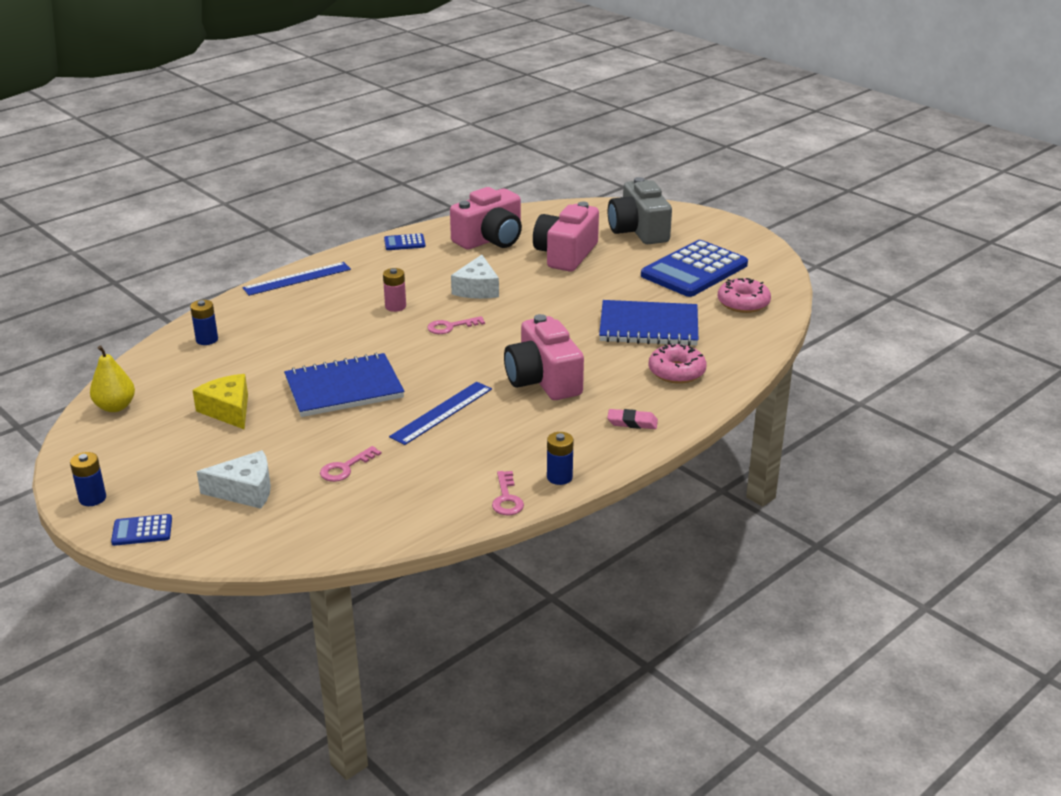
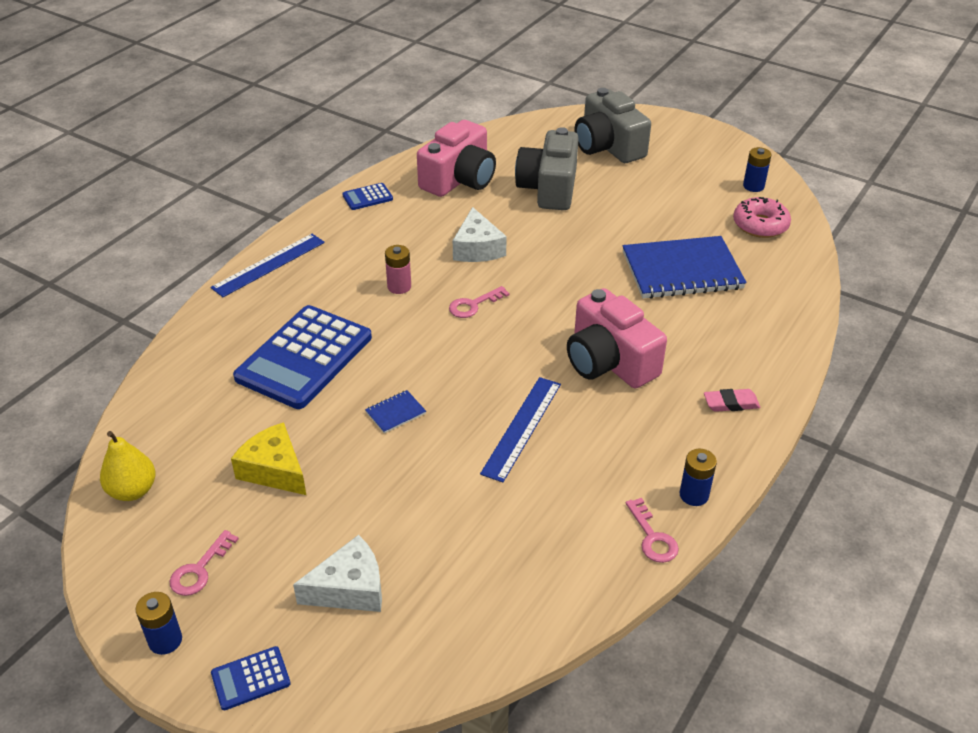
camera: 15 degrees left, 10 degrees up
(207, 340) = (201, 369): blue battery -> blue battery (753, 186)
(344, 388) = (395, 413): blue notebook -> blue notebook, size x0.41
(345, 468) = (451, 529): pink key -> pink key (199, 569)
(566, 254) = (549, 188): pink camera -> grey camera
(676, 372) = (741, 326): pink donut -> none
(694, 270) = (690, 190): blue calculator -> blue calculator (304, 357)

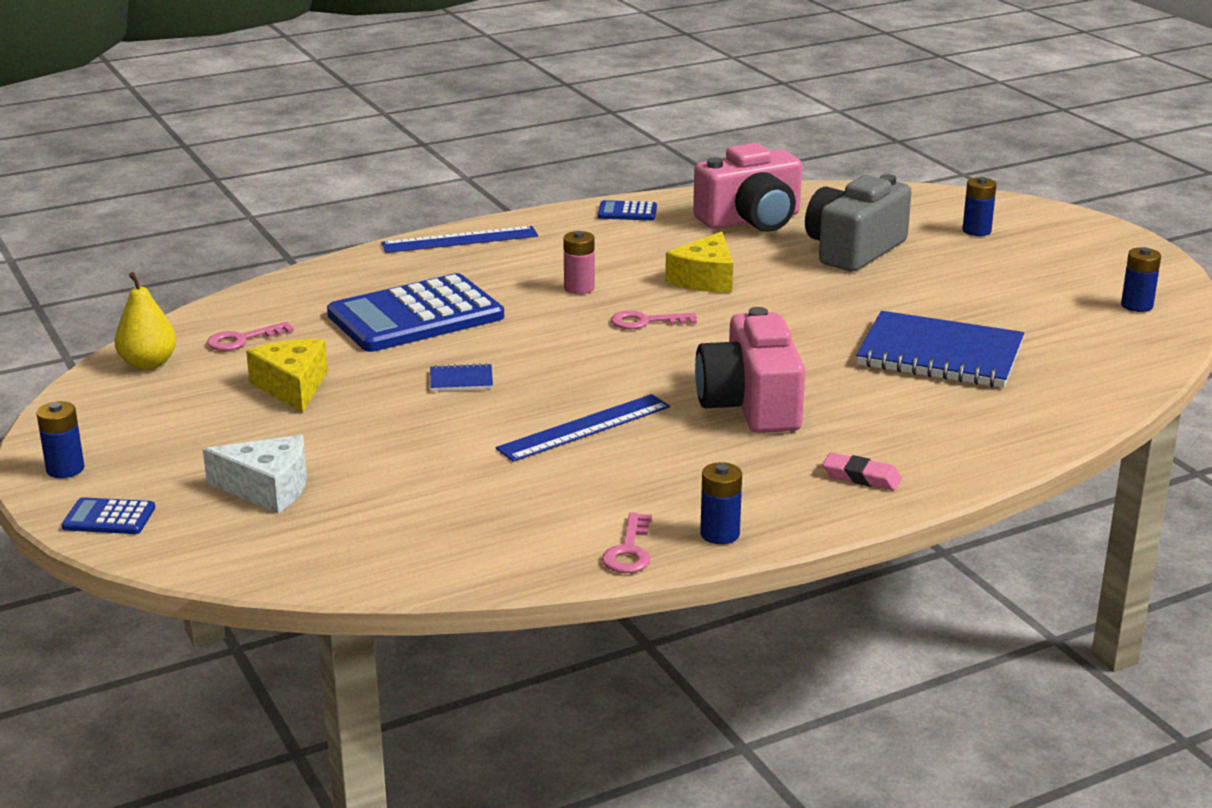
camera: 30 degrees right, 15 degrees down
(199, 569) = (147, 433): pink key -> pink key (242, 340)
(477, 248) = (705, 279): white cheese -> yellow cheese
(608, 146) = (976, 231): grey camera -> blue battery
(760, 225) = (1101, 341): pink donut -> none

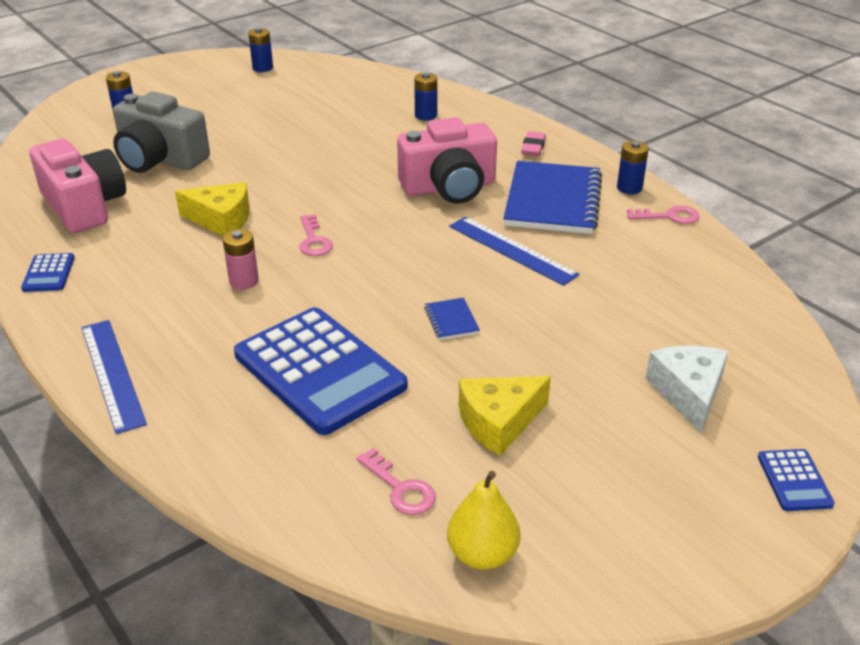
camera: 100 degrees left, 10 degrees up
(65, 469) = (734, 545): blue battery -> blue battery (426, 115)
(940, 355) = (351, 126): blue notebook -> blue notebook (552, 201)

